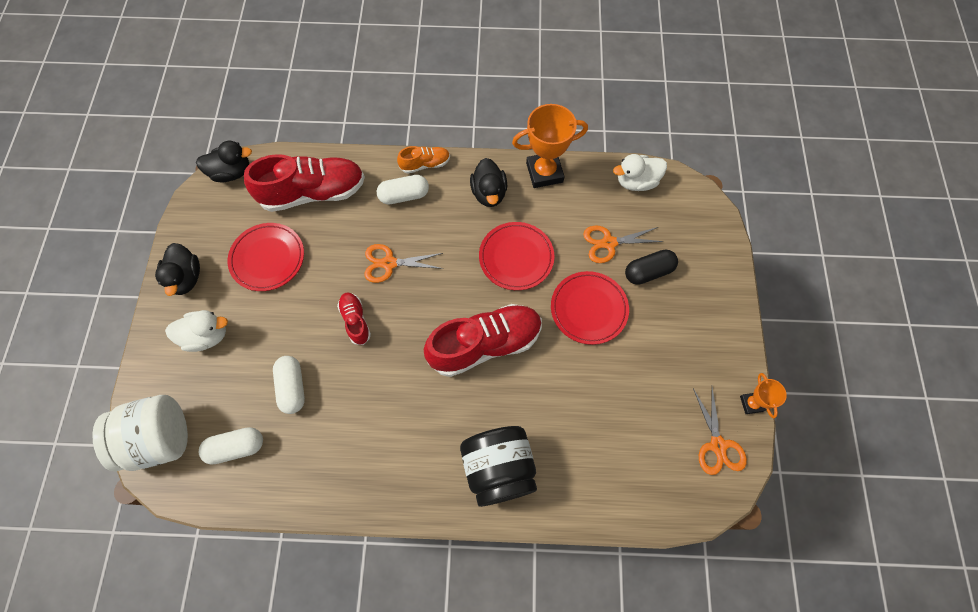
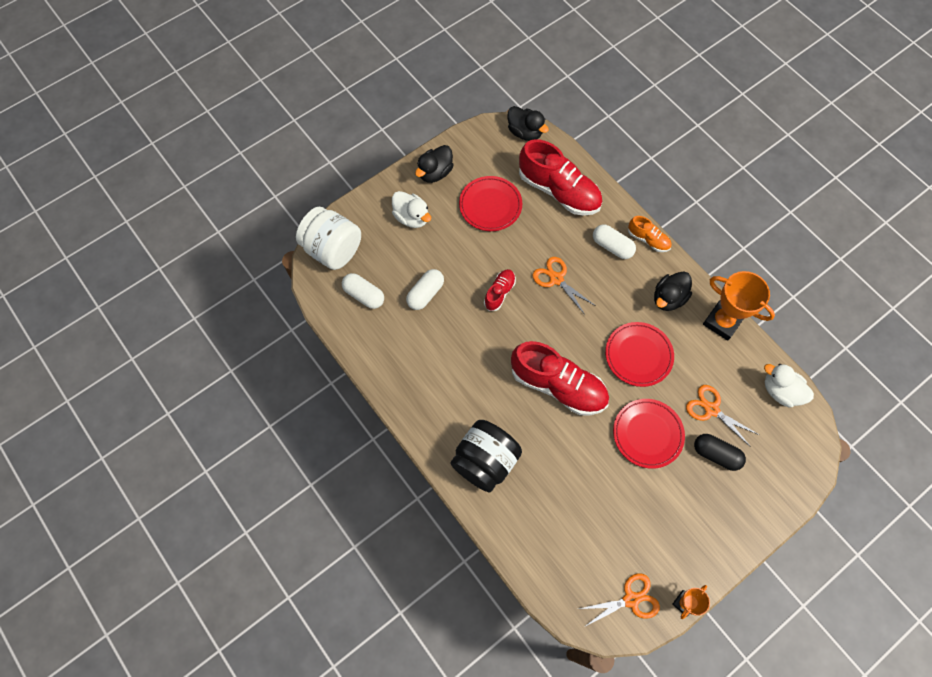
camera: 50 degrees right, 0 degrees up
(718, 445) = (631, 599): orange scissors -> orange scissors turned 150 degrees counterclockwise

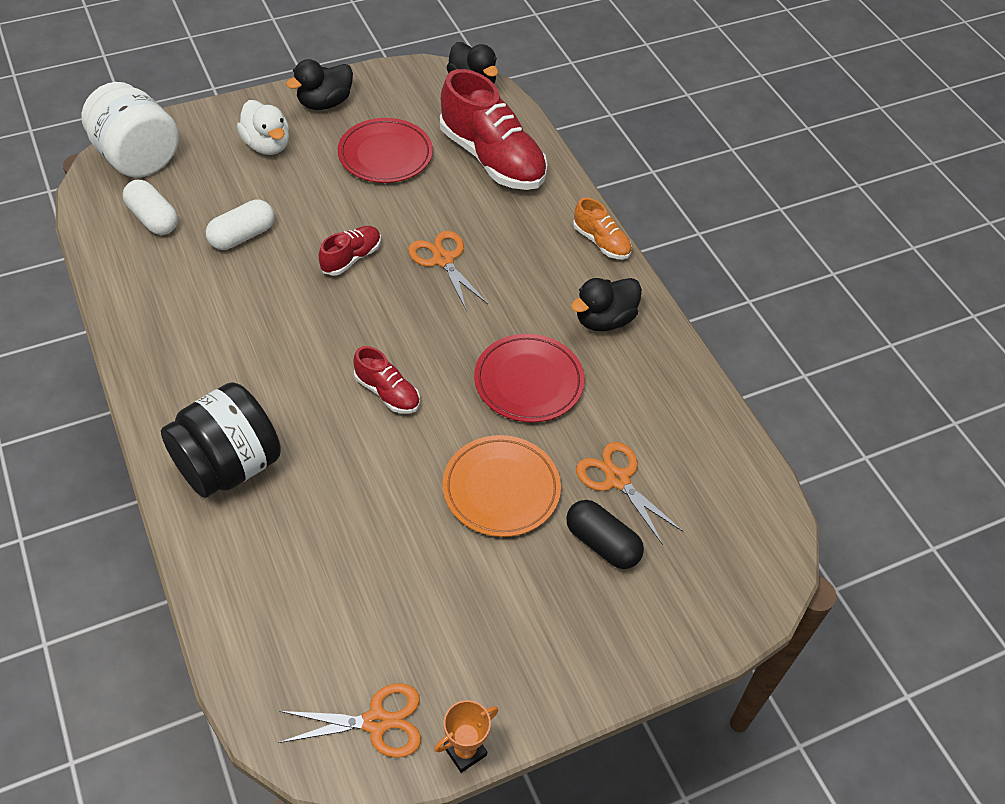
camera: 10 degrees right, 15 degrees down
(558, 386) = (387, 393): red shoe -> red shoe, size x0.49
(612, 246) = (543, 239): white capsule -> none
(647, 434) = (501, 489): red plate -> orange plate
(722, 322) = (677, 368): orange trophy -> none
(780, 391) = (740, 481): white duck -> none

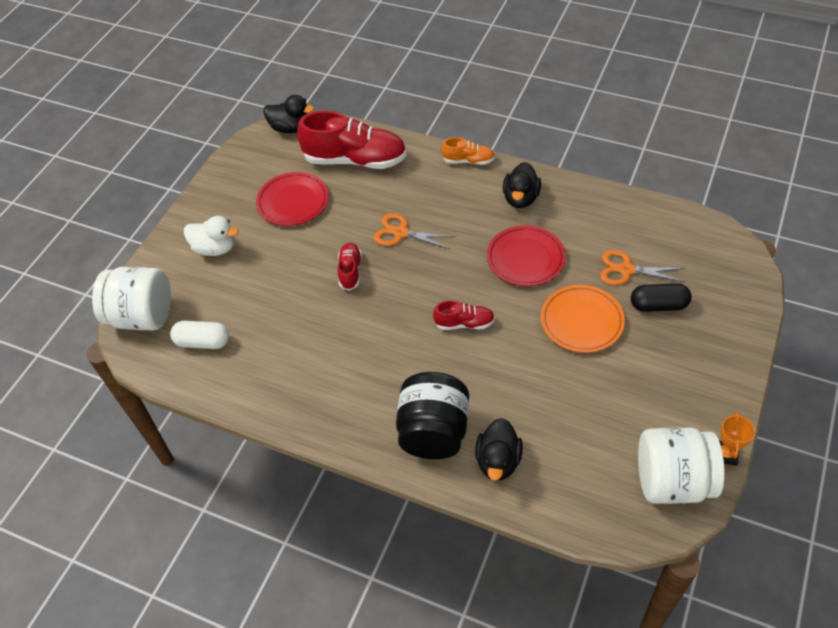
camera: 35 degrees left, 0 degrees up
(242, 236) = (271, 309): white capsule -> none
(324, 103) = (217, 199): black duck -> black duck (498, 461)
(376, 722) = (672, 481): orange scissors -> white jar

